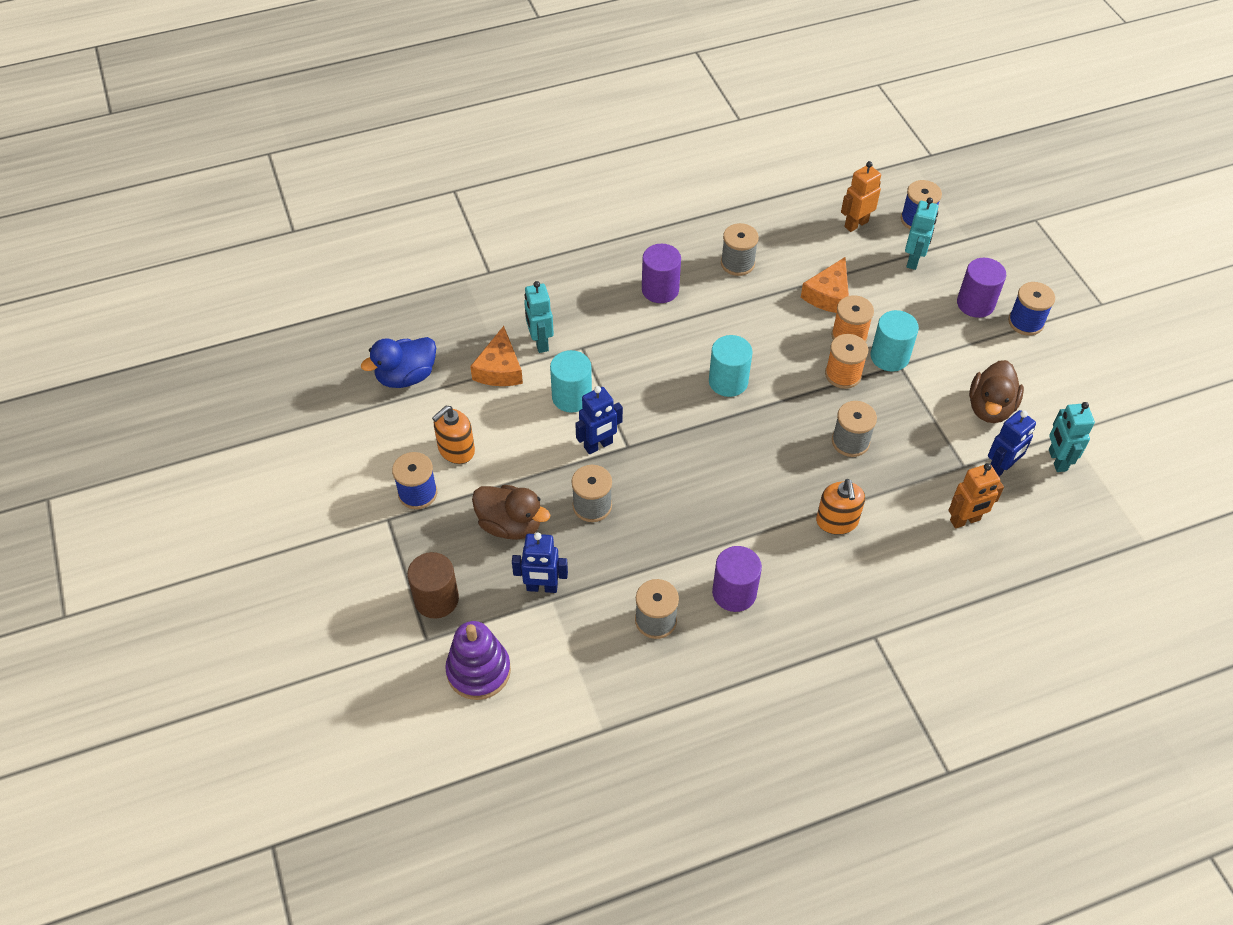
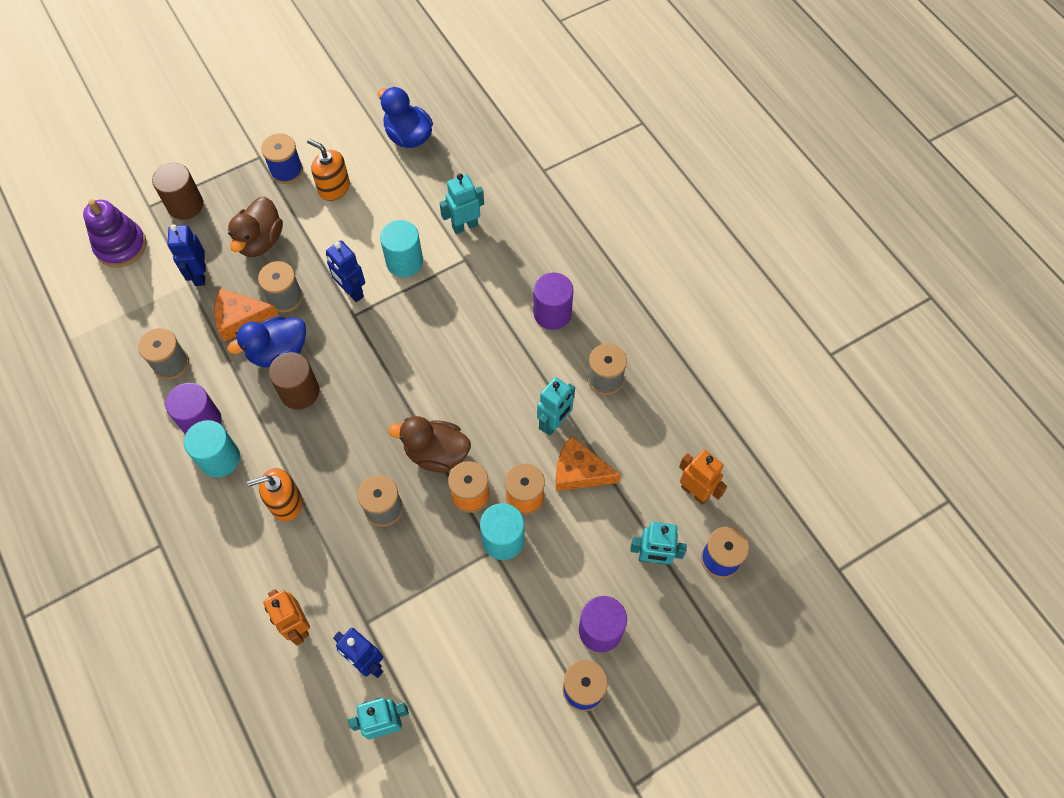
camera: 80 degrees right, 10 degrees up
(499, 369) = (428, 201): orange cheese -> orange cheese (241, 319)
(660, 516) = (278, 352): none -> blue duck
(712, 500) = (299, 392): none -> brown cylinder
(728, 381) = (443, 388): turquoise cylinder -> turquoise cylinder (220, 458)
(778, 305) = (554, 423): none -> turquoise robot
(990, 408) = (448, 649): brown duck -> brown duck (436, 453)

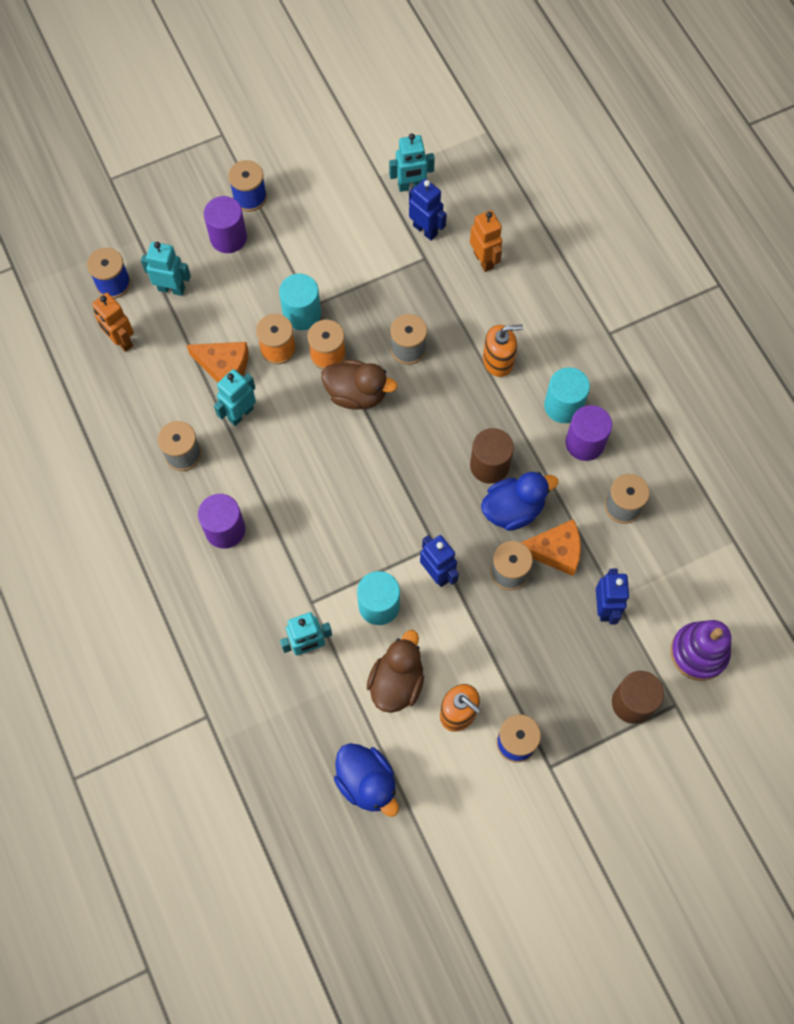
camera: 175 degrees left, 5 degrees up
(260, 241) = (541, 646): brown duck -> brown duck (396, 682)

